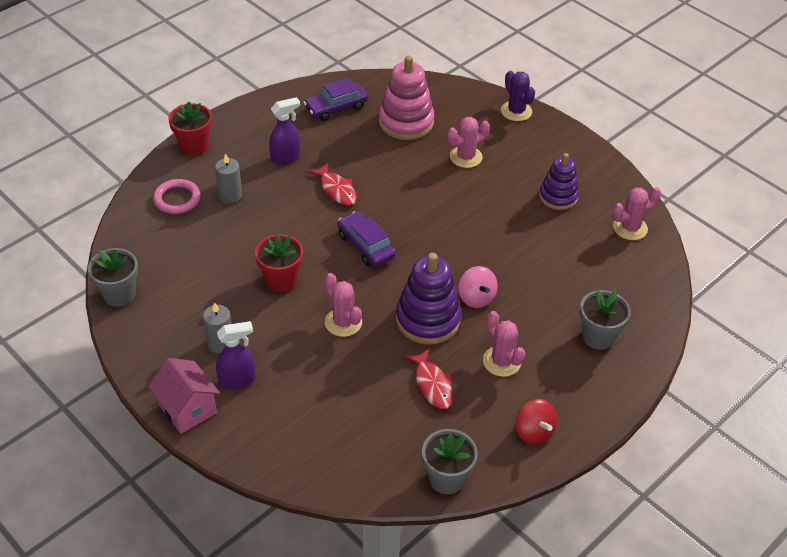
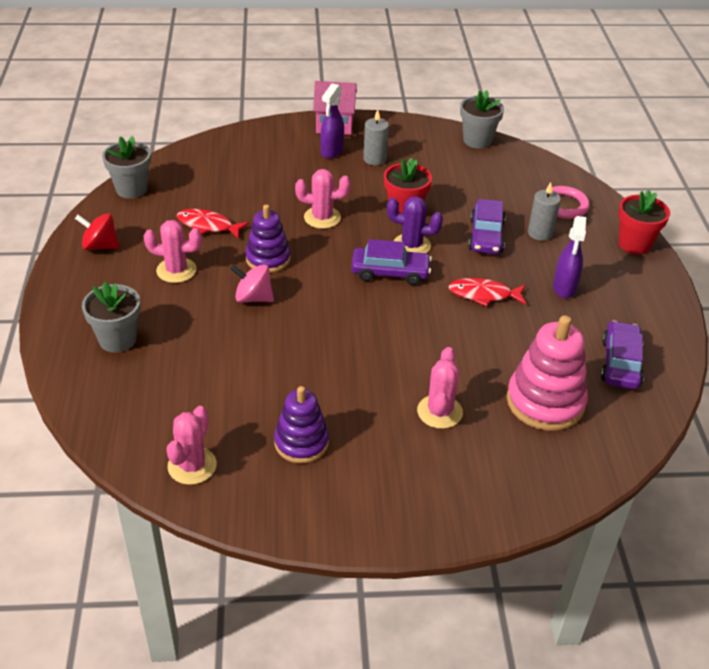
camera: 130 degrees right, 5 degrees down
(265, 220) = (486, 236): none -> purple car
(428, 319) = (268, 259): purple stacking toy -> purple stacking toy, size x0.66
(516, 111) = (477, 514): purple cactus -> purple cactus (411, 245)

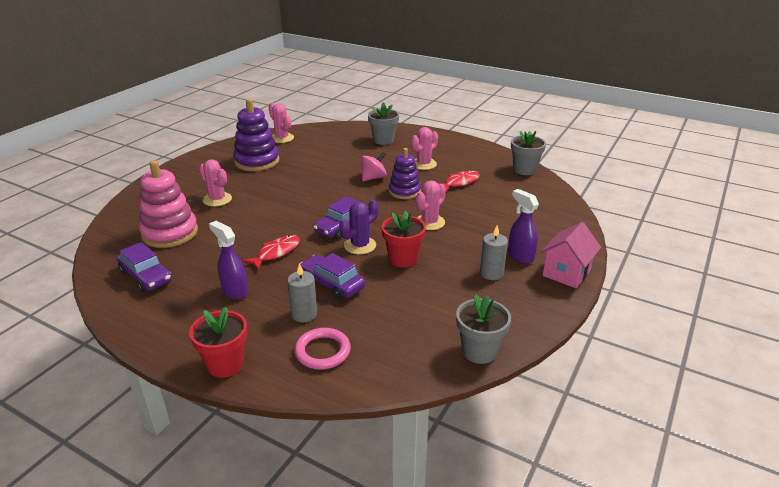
camera: 125 degrees right, 10 degrees down
(100, 246) = (469, 150): red spinning top -> none
(301, 442) = (257, 161): purple stacking toy -> purple stacking toy, size x1.51

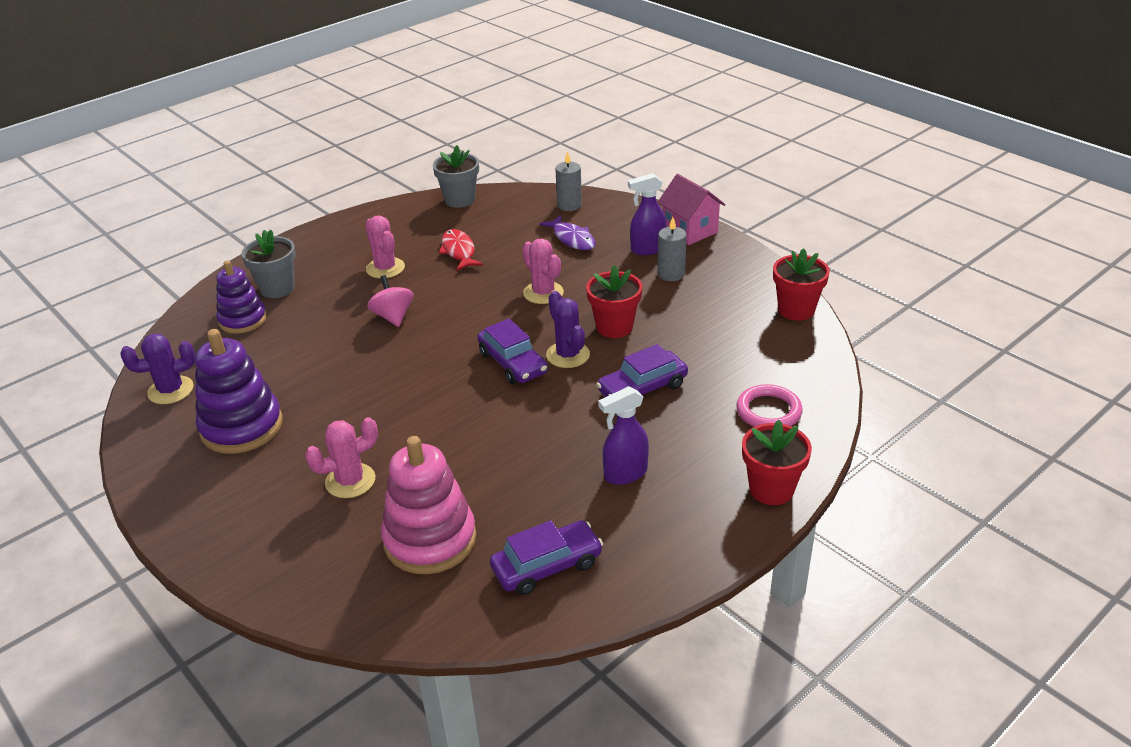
camera: 70 degrees left, 5 degrees up
(276, 253) = (548, 429): red fish -> none
(282, 138) = (170, 390): pink cactus -> purple cactus
(304, 314) = (696, 418): grey candle -> grey candle (569, 205)
(404, 191) = (452, 297): purple stacking toy -> purple stacking toy (243, 320)
(479, 351) = (796, 310): grey flower pot -> red flower pot
(509, 221) = (572, 239): none -> purple fish

